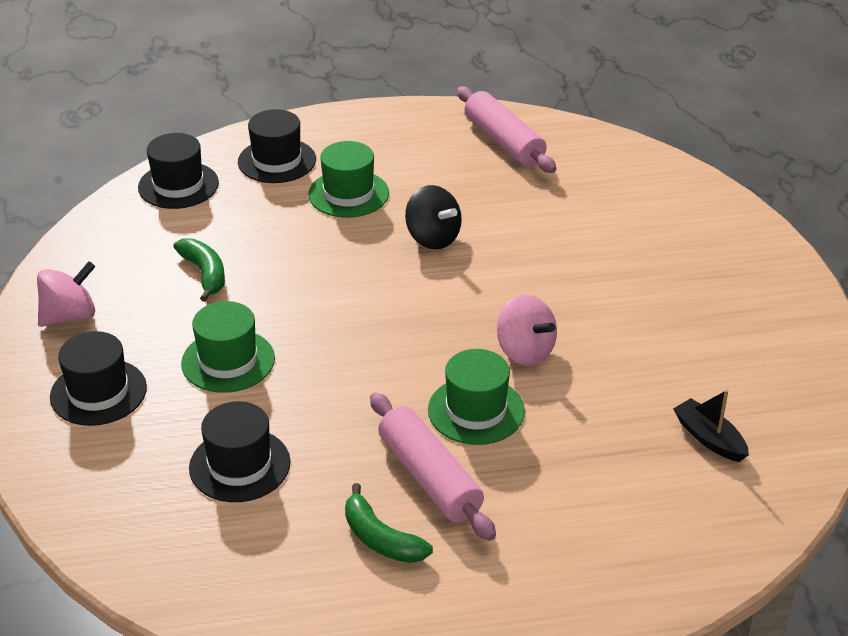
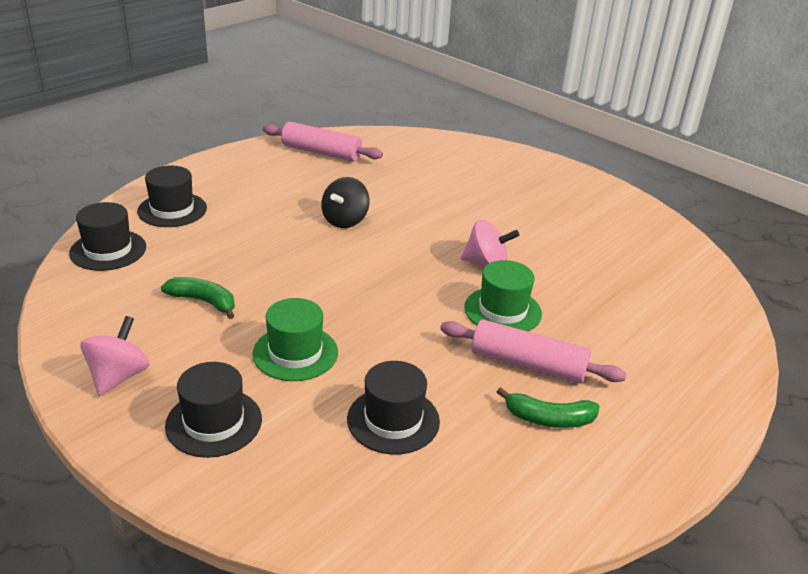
camera: 40 degrees left, 5 degrees down
(348, 194) = (253, 213): green hat -> none
(432, 238) = (345, 220): black spinning top -> black spinning top turned 105 degrees clockwise
(709, 438) = (643, 269): black boat -> none

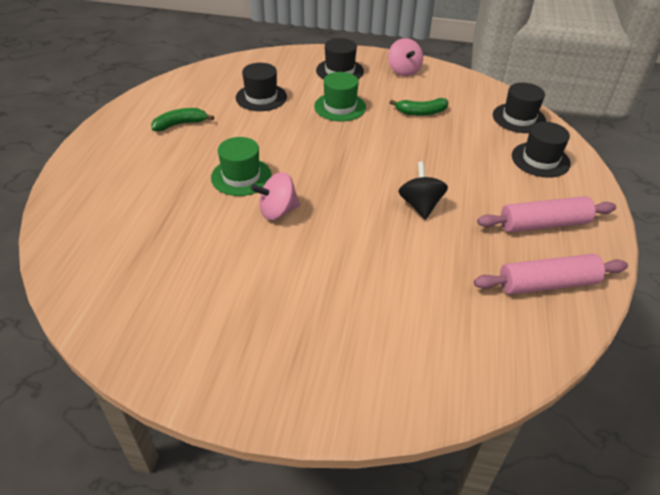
camera: 150 degrees right, 10 degrees up
(528, 364) = (205, 148): pink rolling pin -> pink rolling pin (543, 224)

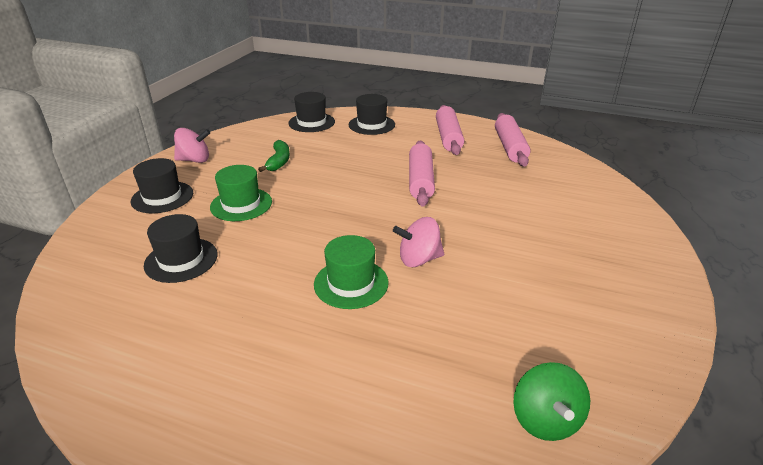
camera: 80 degrees left, 10 degrees down
(93, 283) = (545, 420): none -> green spinning top
(180, 124) = (204, 340): green banana -> none
(277, 211) = (419, 259): pink spinning top -> pink spinning top turned 90 degrees clockwise
(420, 205) = (420, 180): black spinning top -> pink rolling pin

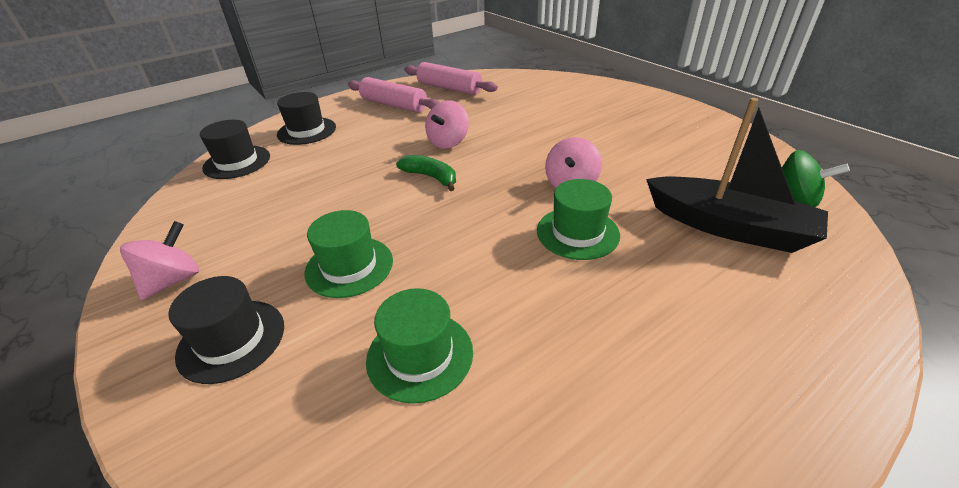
camera: 55 degrees left, 5 degrees up
(181, 260) = (420, 355): black hat -> green hat
(279, 161) = (290, 210): green banana -> green banana (431, 177)
(420, 180) = (448, 142): pink rolling pin -> pink spinning top
(438, 373) = (728, 227): none -> black boat

